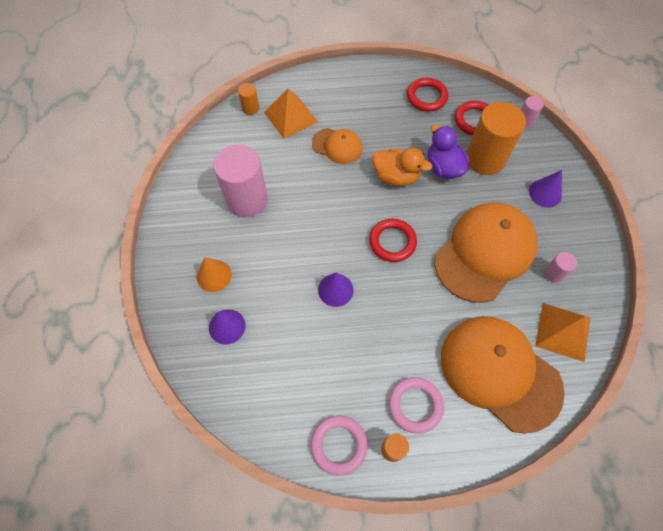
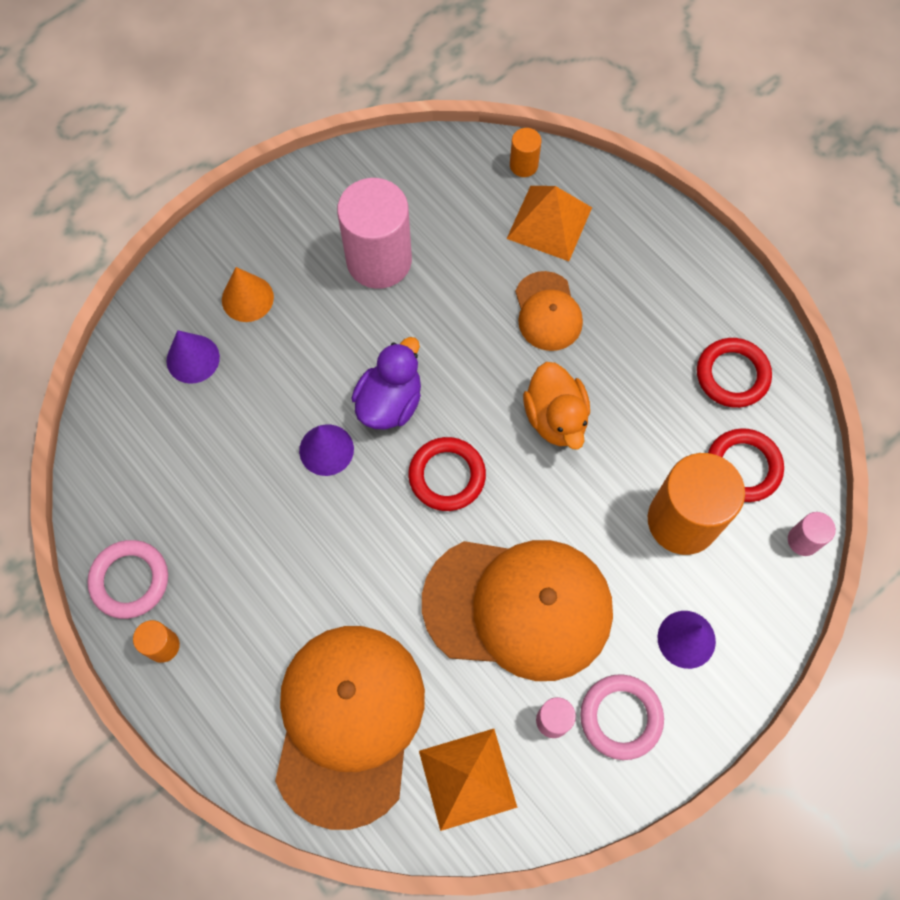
camera: 55 degrees right, 5 degrees up
(415, 405) = (235, 640): pink ring -> pink ring (621, 717)
(443, 167) = (621, 471): purple duck -> purple duck (390, 402)

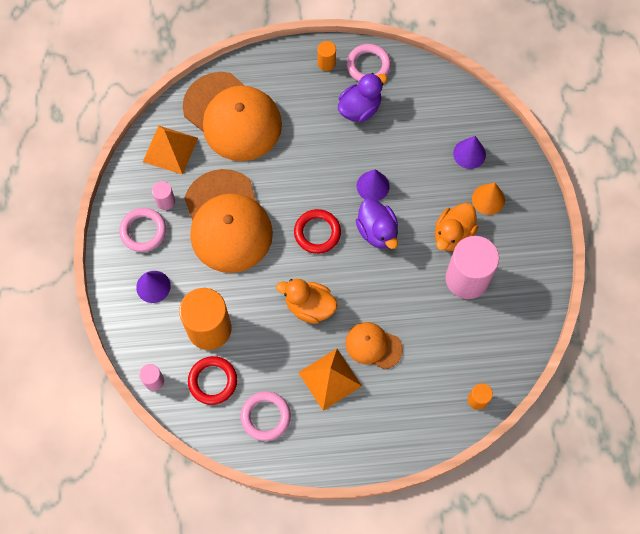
camera: 125 degrees right, 0 degrees up
(213, 545) = (360, 108): none -> purple duck
(329, 310) = (453, 235): none -> orange duck
(518, 607) = (227, 221): orange cap -> orange cap turned 60 degrees counterclockwise
(549, 223) = (428, 387): orange pyramid -> orange pyramid (329, 379)
(732, 375) = (265, 417): red ring -> pink ring

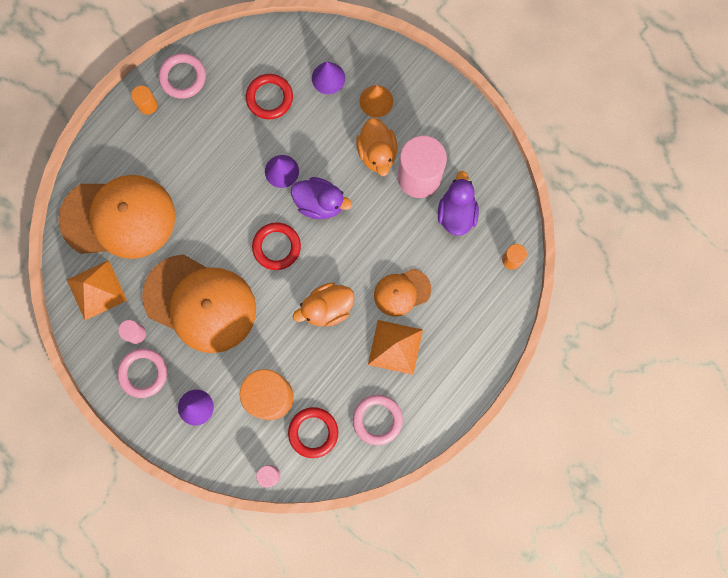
camera: 45 degrees left, 10 degrees up
(360, 108) = (211, 118): purple duck -> purple duck (456, 213)
(414, 131) = (269, 98): none -> red ring

